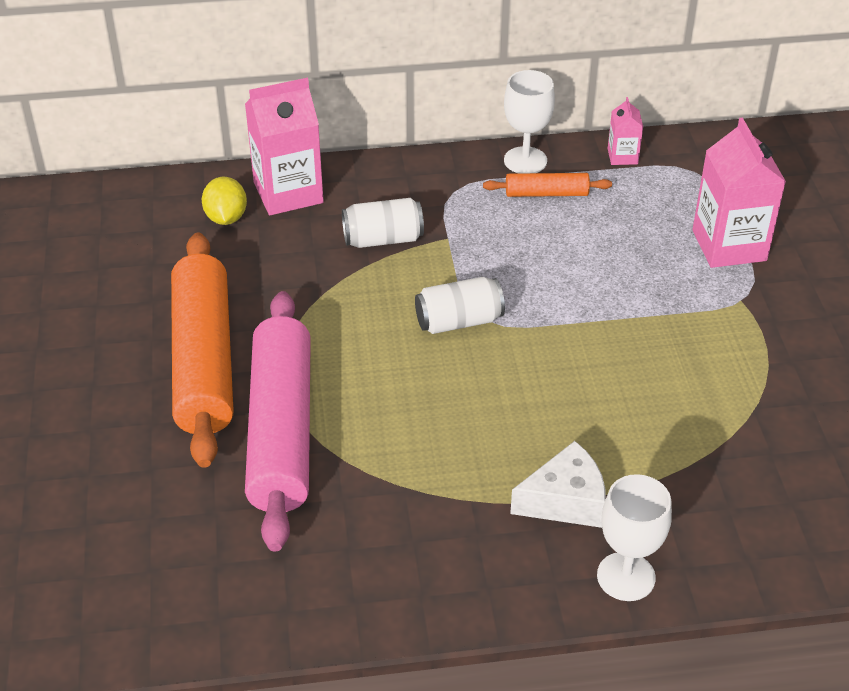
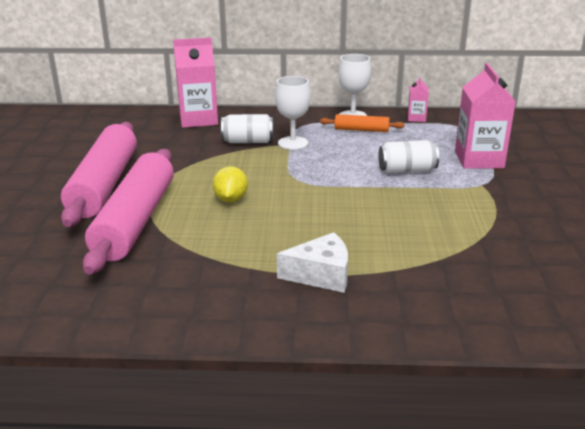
camera: 10 degrees right, 15 degrees down
(204, 361) = (104, 185): orange rolling pin -> pink rolling pin
(226, 218) = (155, 127): yellow lemon -> yellow lemon (231, 199)
(459, 321) = (281, 180): white can -> white can (407, 170)
(626, 576) = (354, 323): white goblet -> white goblet (293, 143)

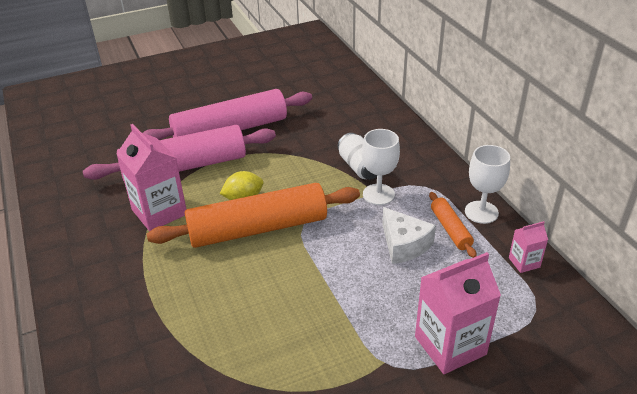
camera: 65 degrees right, 10 degrees up
(198, 119) = (382, 124): pink carton -> pink carton (159, 212)
(283, 201) = (258, 228): none -> orange rolling pin
(321, 275) = (147, 291): white cheese -> white cheese (404, 245)
(407, 170) = (376, 291): white can -> none

